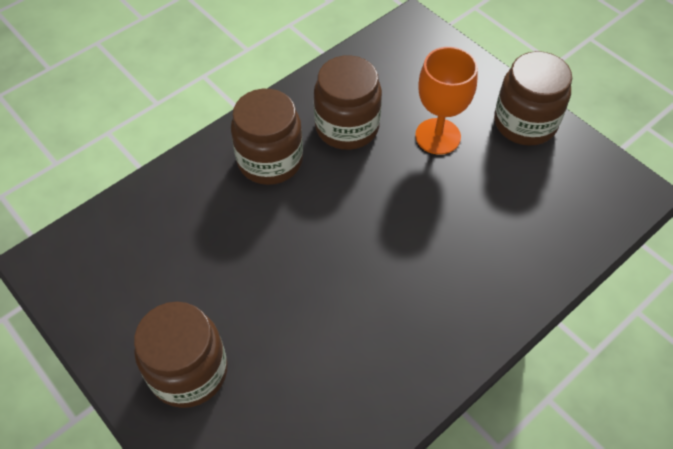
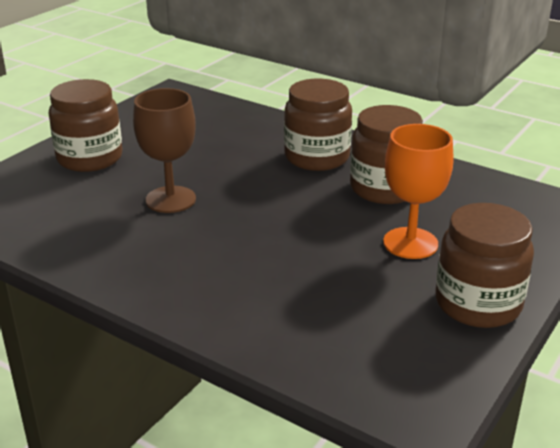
camera: 75 degrees right, 25 degrees down
(312, 300) = (170, 199): none -> brown goblet

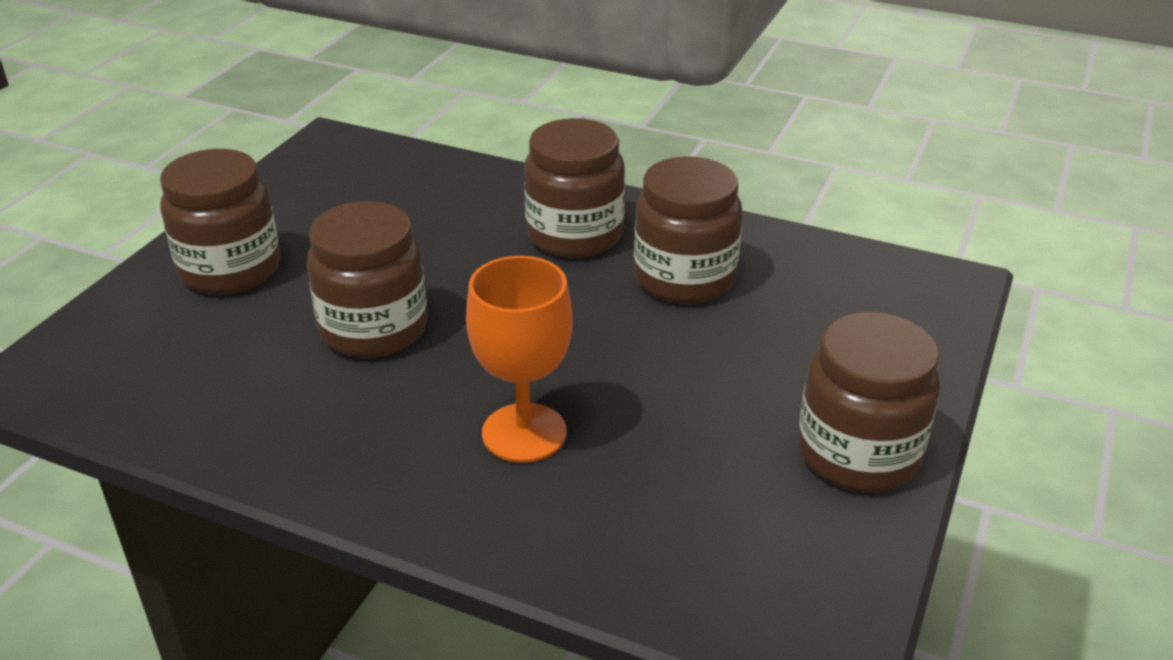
camera: 10 degrees left, 5 degrees up
(170, 199) = (374, 329): brown goblet -> brown jar
(410, 243) = (742, 364): orange goblet -> orange goblet (524, 433)

